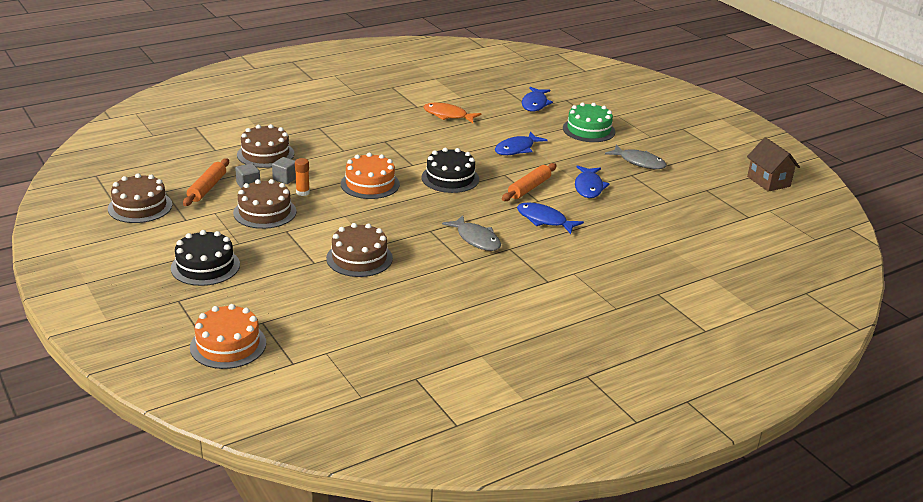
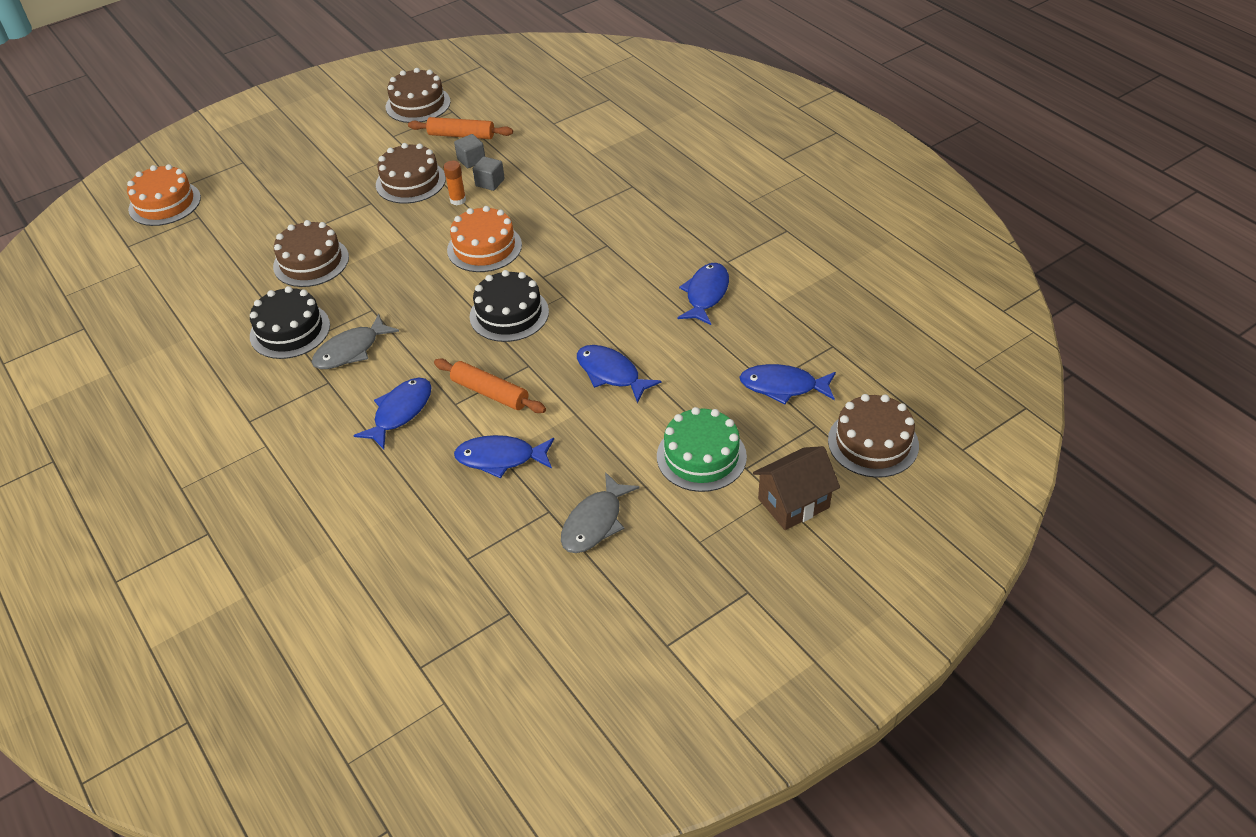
camera: 90 degrees right, 15 degrees up
(205, 266) = (301, 165): black cake -> black cake (290, 330)
(265, 154) = (549, 158): brown cake -> brown cake (873, 443)
(448, 115) = (706, 294): orange fish -> blue fish
(768, 181) = (551, 715): brown house -> brown house (793, 503)

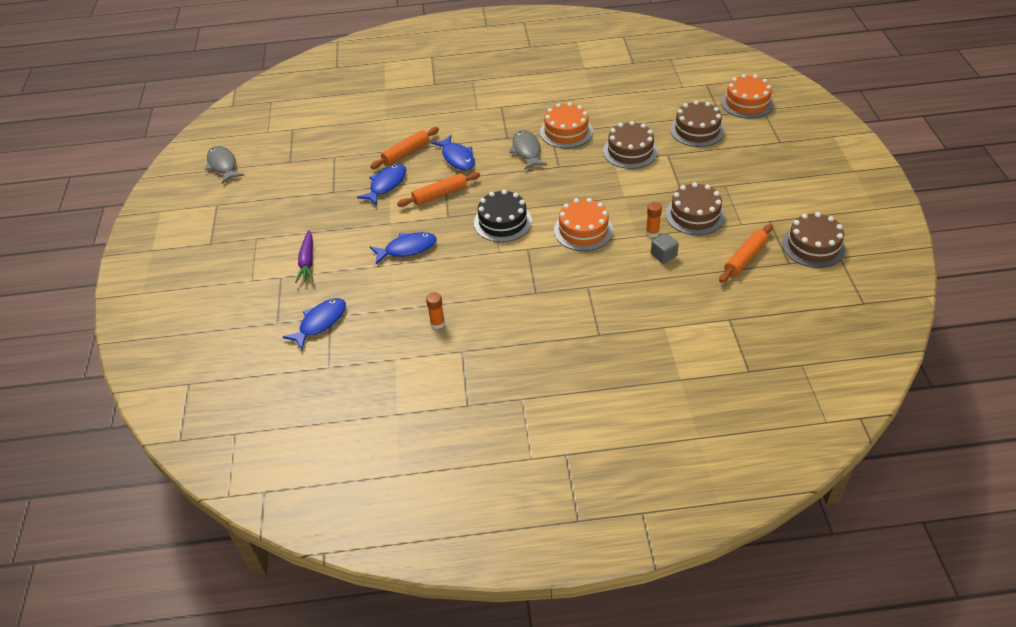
camera: 120 degrees right, 0 degrees up
(290, 330) = (566, 132): black cake -> orange cake
(415, 474) = (406, 153): none -> orange rolling pin
(471, 160) = (703, 254): grey cube -> none
(595, 522) = (308, 205): grey fish -> grey fish (223, 165)
(701, 456) = (307, 262): green cake -> purple carrot
(706, 294) = (437, 323): blue fish -> orange glue stick
(793, 503) = (238, 285): brown house -> none
(873, 443) = (237, 342): brown cake -> brown cake (697, 130)

